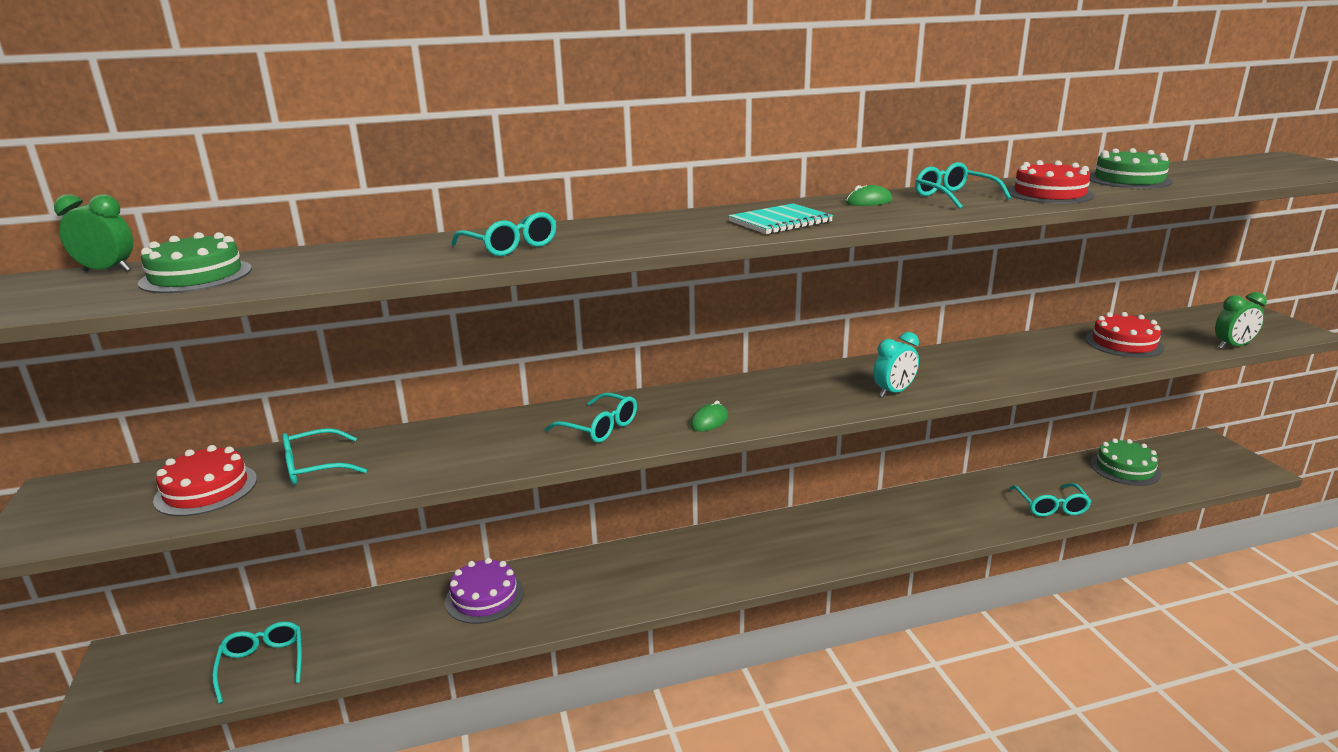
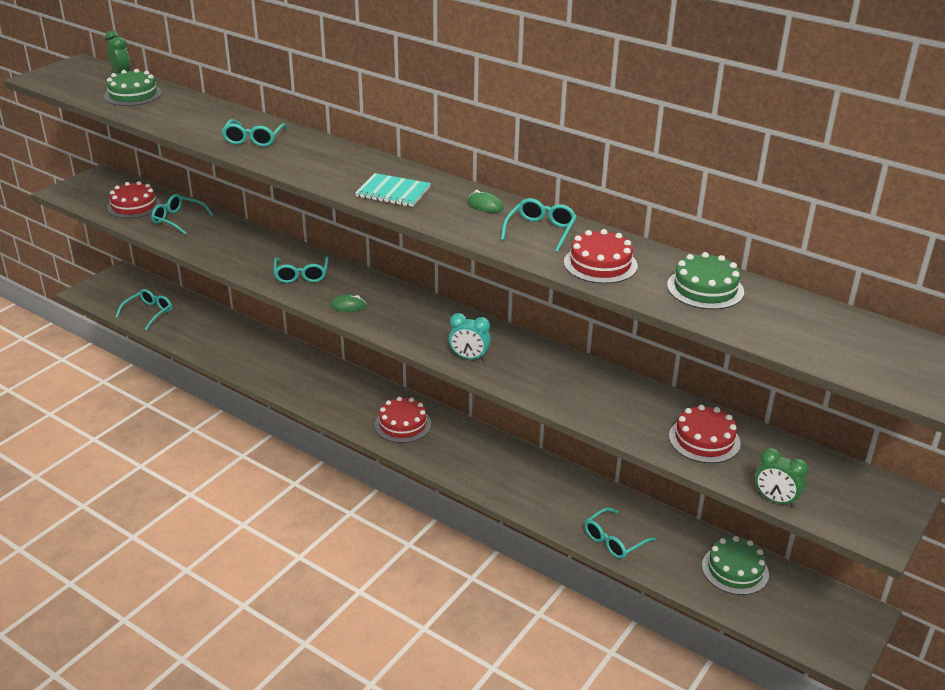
camera: 50 degrees right, 10 degrees up
(484, 597) = (257, 347): purple cake -> none
(761, 551) = (403, 424): none -> red cake

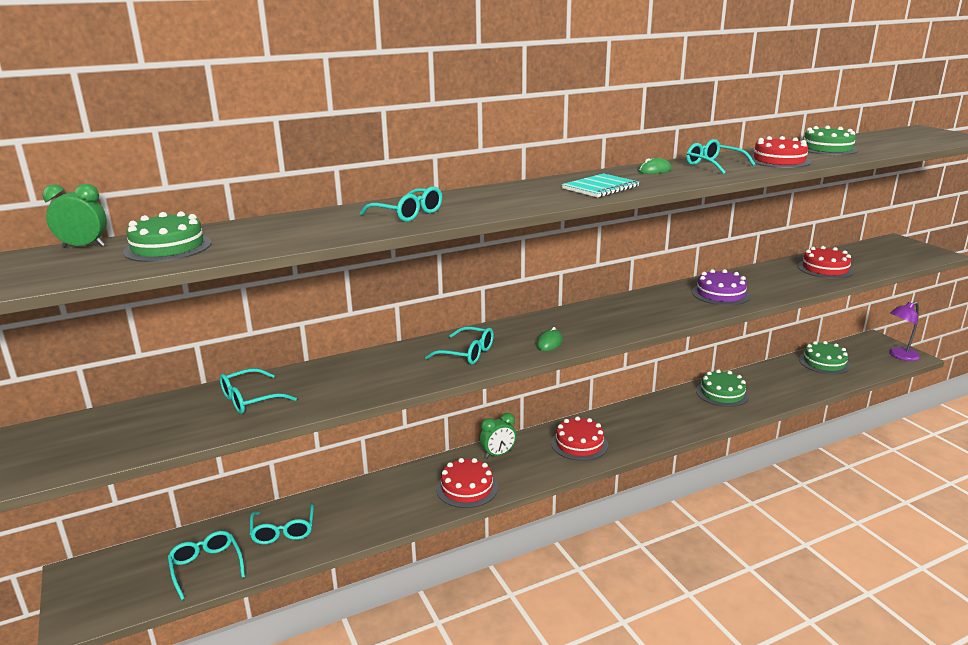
camera: 60 degrees left, 10 degrees down
(134, 206) = (166, 423): red cake -> red cake (467, 488)
(469, 358) = (677, 313): turquoise clock -> none
(546, 376) = (720, 294): none -> purple cake
(576, 496) = (722, 393): none -> green cake
(614, 540) = (780, 394): turquoise glasses -> turquoise glasses (283, 531)
(775, 500) = (898, 267): green clock -> green clock (498, 454)
(829, 642) = (899, 356): none -> purple lamp

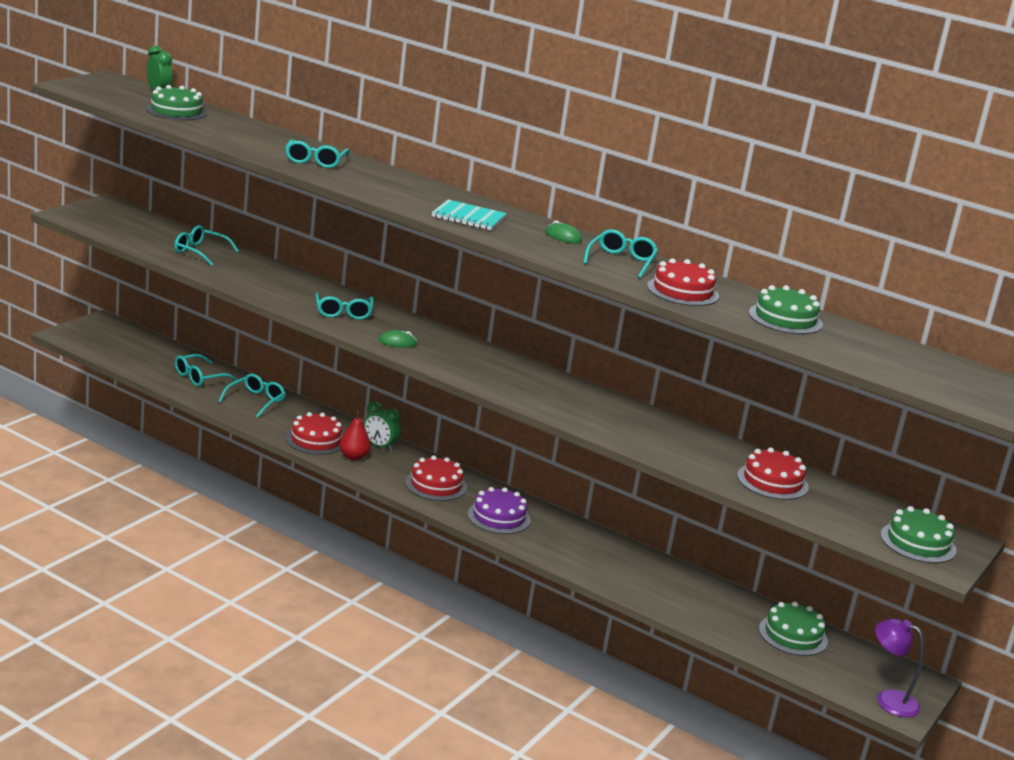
camera: 55 degrees right, 0 degrees up
(206, 567) = (141, 360): turquoise glasses -> turquoise glasses (255, 401)
(510, 474) = (353, 457): none -> red pear
(720, 294) = (610, 418): purple cake -> purple cake (499, 517)
(722, 393) = (626, 561): green cake -> green cake (918, 542)

